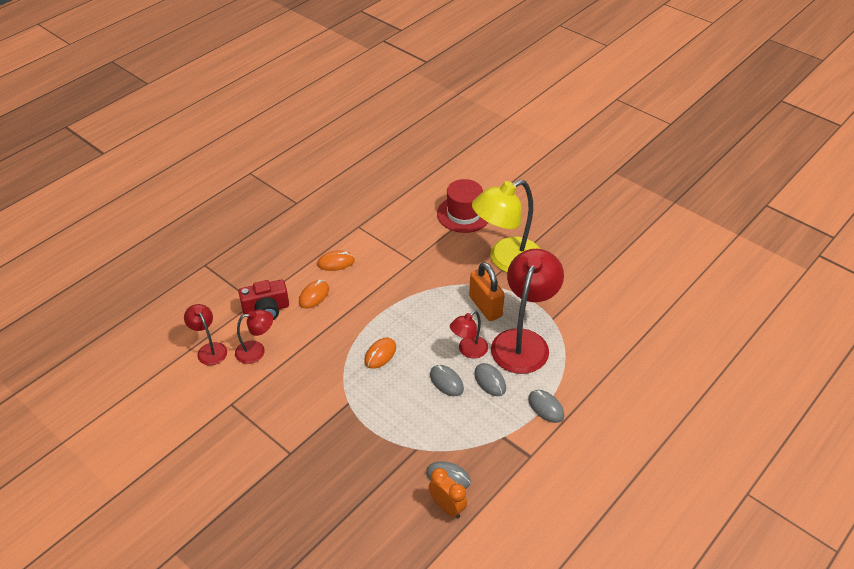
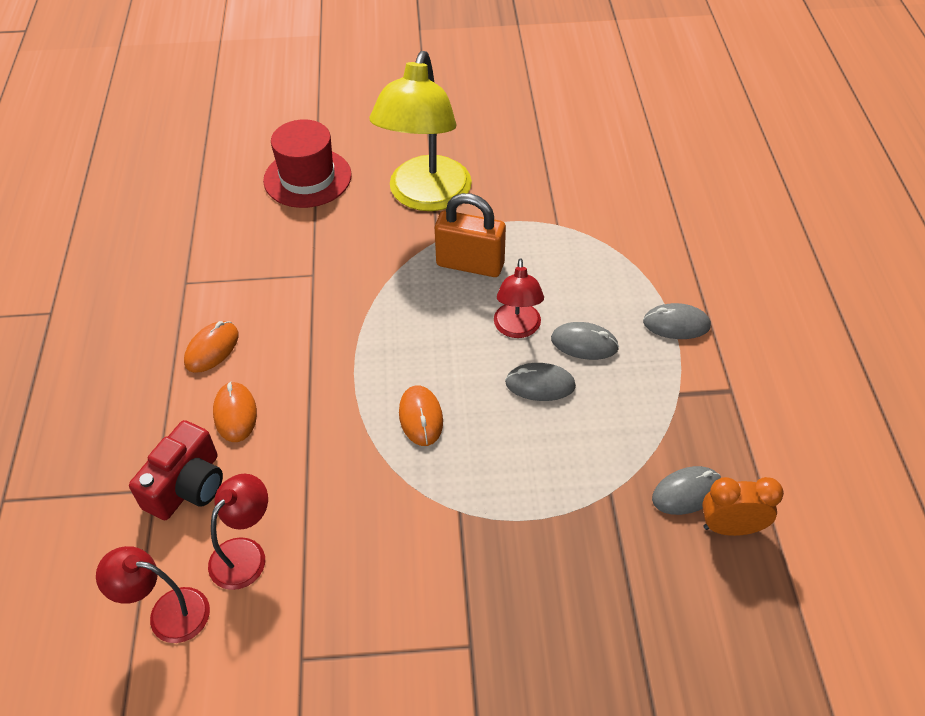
camera: 45 degrees left, 5 degrees up
(523, 341) = (561, 271): red lamp -> none

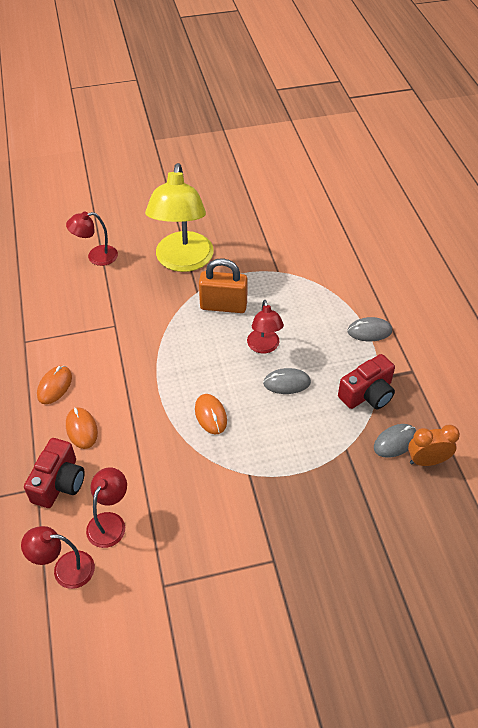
camera: 10 degrees left, 0 degrees up
(307, 178) = (96, 256): red hat -> red lamp
(584, 343) = (311, 351): grey mouse -> none
(657, 415) = (367, 394): none -> red camera

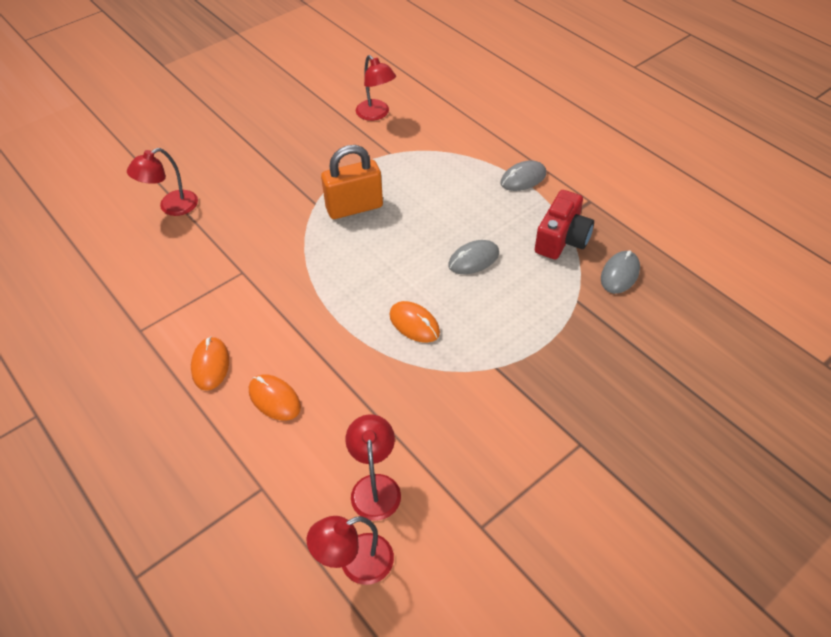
camera: 25 degrees left, 0 degrees up
(59, 483) = (285, 470): red camera -> none
(183, 261) = (278, 178): yellow lamp -> none
(264, 347) = (426, 232): red lamp -> red lamp (376, 114)
(427, 461) = (661, 280): orange clock -> none

